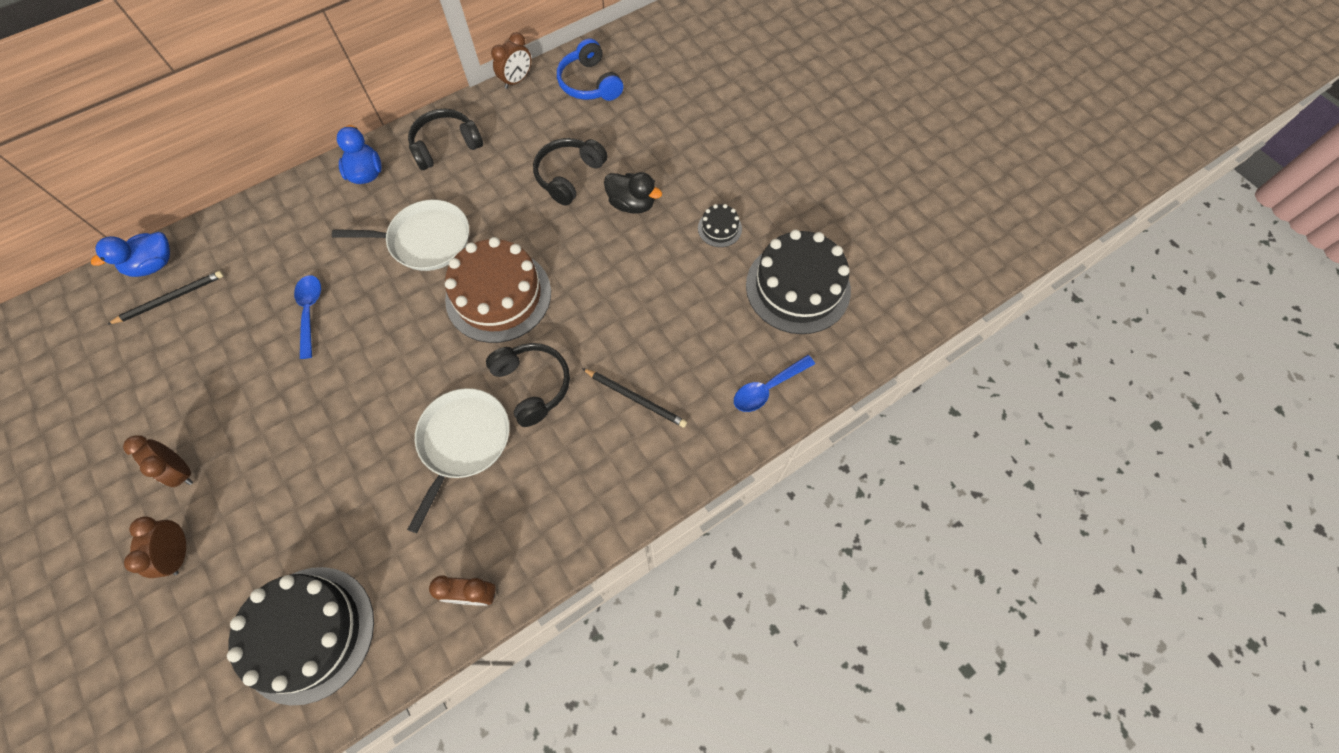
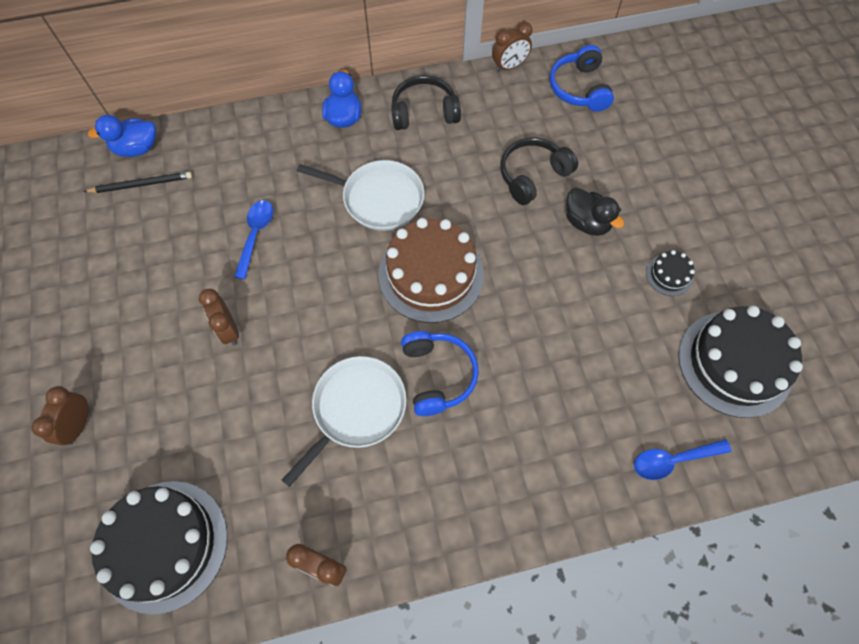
camera: 20 degrees right, 0 degrees up
(181, 471) = (103, 348): brown clock -> brown clock (229, 330)
(533, 385) = (438, 375): black headphones -> blue headphones
(636, 398) = (534, 424): black pencil -> none

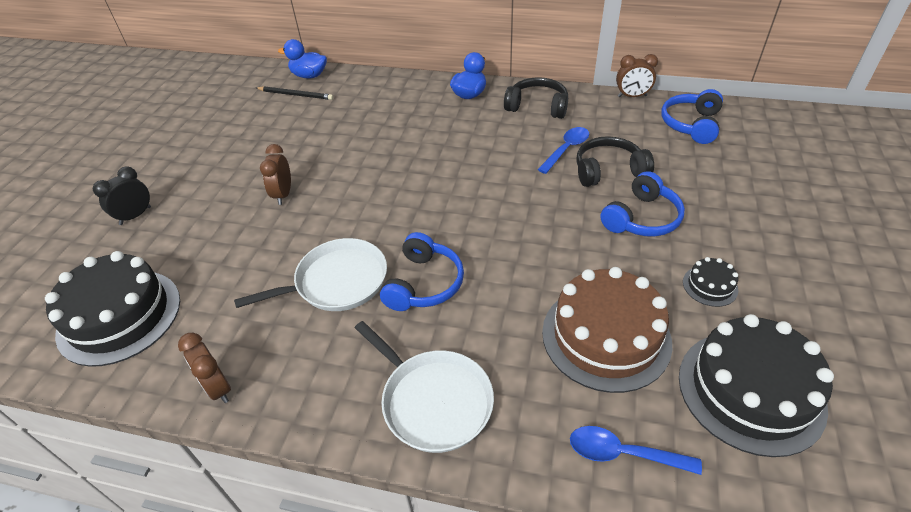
camera: 30 degrees right, 20 degrees down
(79, 425) = (135, 216): brown clock -> black clock
(255, 235) = (349, 144): blue spoon -> blue spoon (566, 149)
(379, 198) = (461, 149): white pan -> white pan (433, 400)
(431, 274) = (469, 210): brown cake -> brown cake (606, 336)
(586, 222) = (642, 218): black duck -> blue headphones

